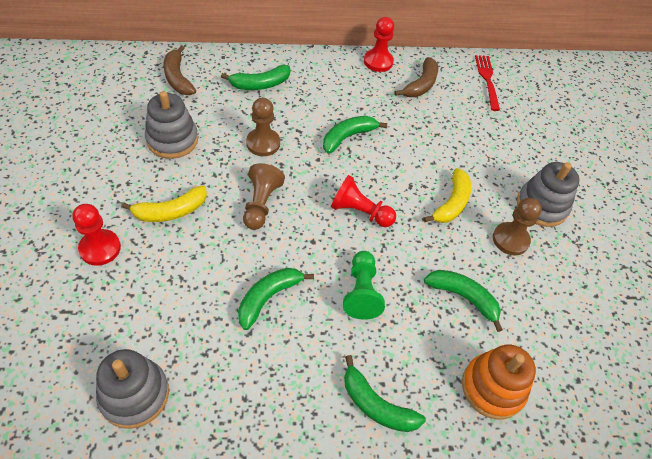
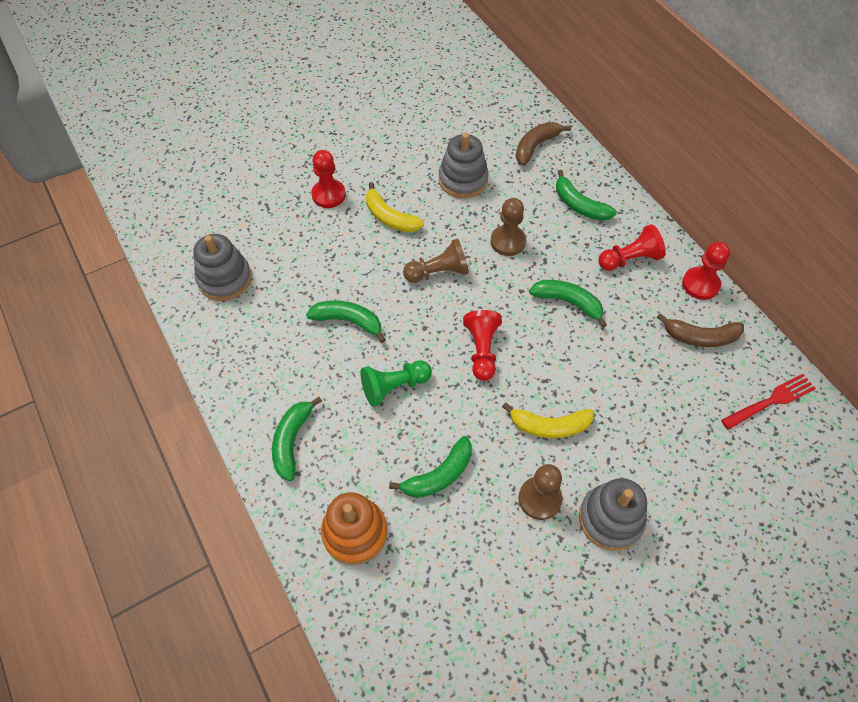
camera: 70 degrees right, 5 degrees up
(332, 84) = (629, 259): none -> red pawn
(463, 297) = (439, 475): green banana -> green banana turned 45 degrees clockwise

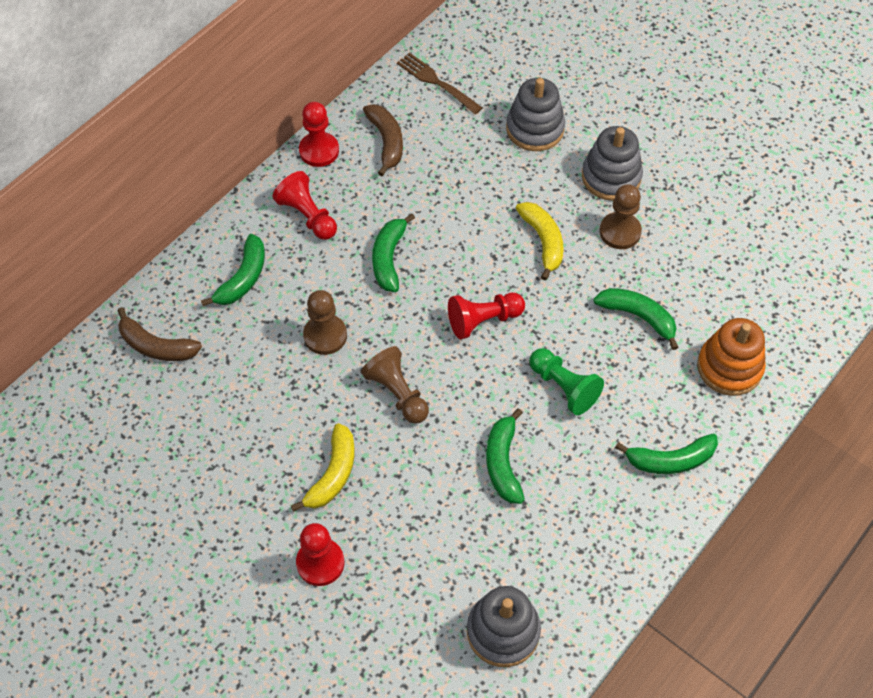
camera: 110 degrees left, 0 degrees up
(463, 180) = (241, 411): grey stacking toy -> grey stacking toy (535, 129)
(770, 401) = (437, 82): red fork -> brown fork

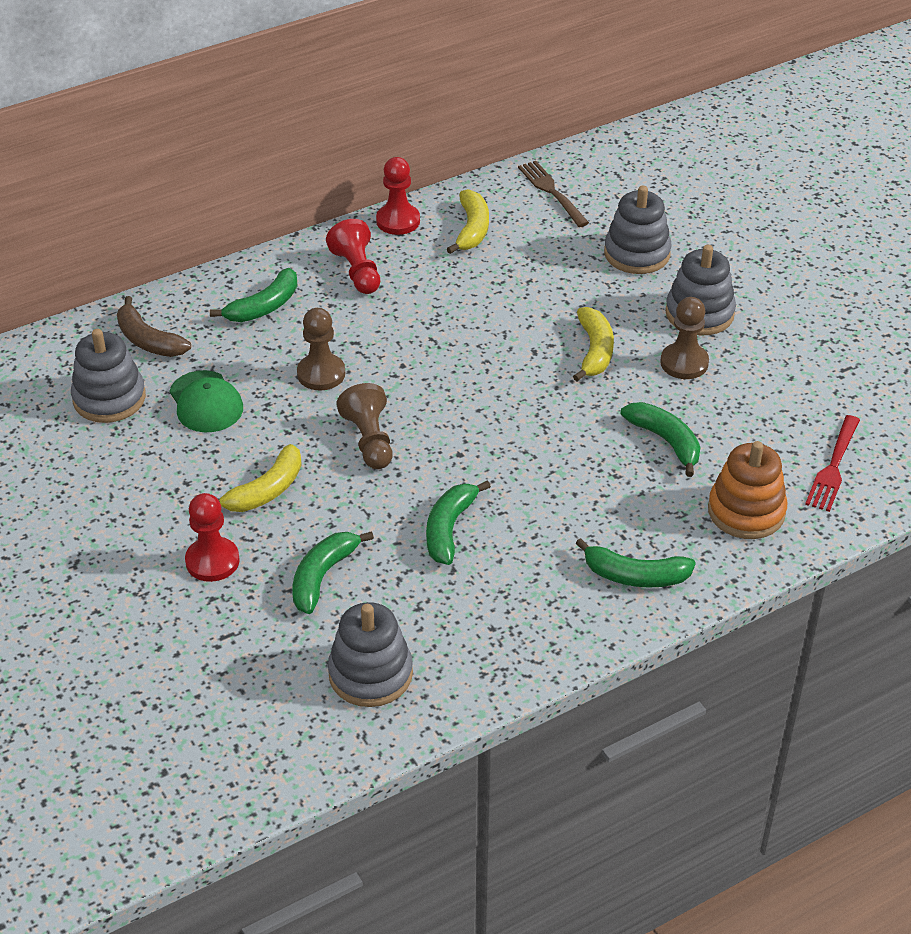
camera: 20 degrees right, 15 degrees down
(150, 420) = (109, 398): none -> grey stacking toy
(238, 397) = (206, 402): none -> green cap
(386, 142) = (472, 229): brown banana -> yellow banana
(389, 258) = (421, 326): green banana -> green banana (322, 576)
(483, 320) = (493, 402): red pawn -> none
(563, 387) = (550, 481): green pawn -> none
(777, 300) = (833, 466): none -> red fork

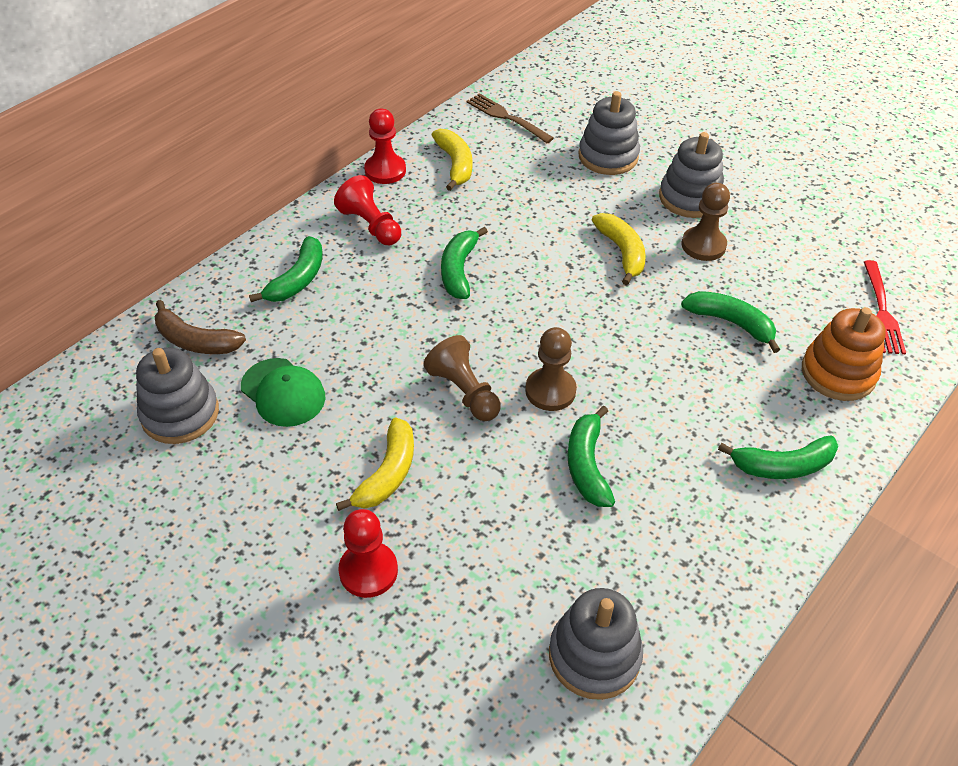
camera: 20 degrees left, 5 degrees up
(321, 374) = (384, 334): brown pawn -> brown pawn (550, 391)
(322, 576) = (490, 555): green banana -> green banana (459, 270)

